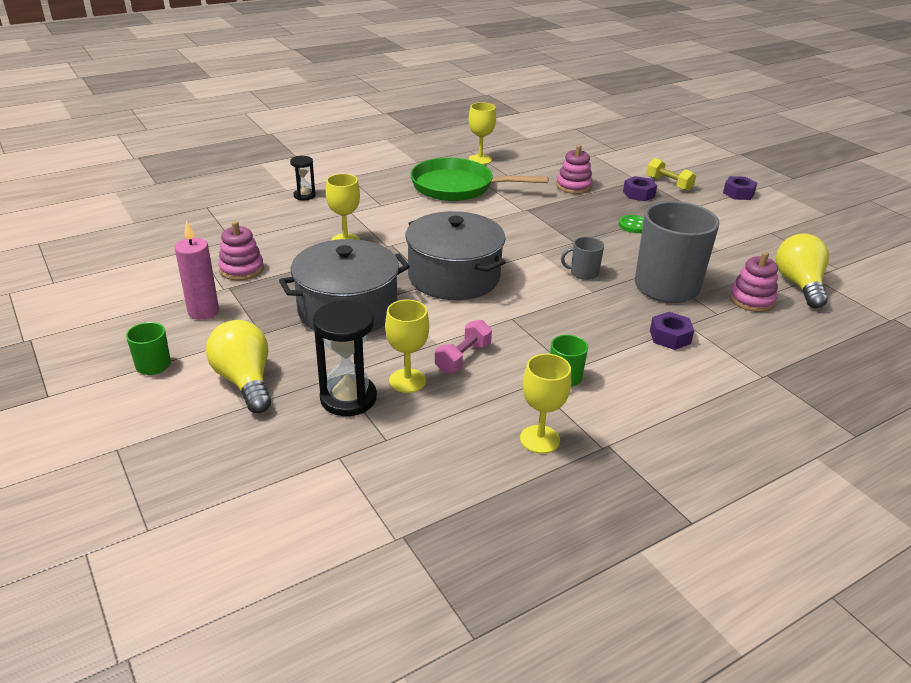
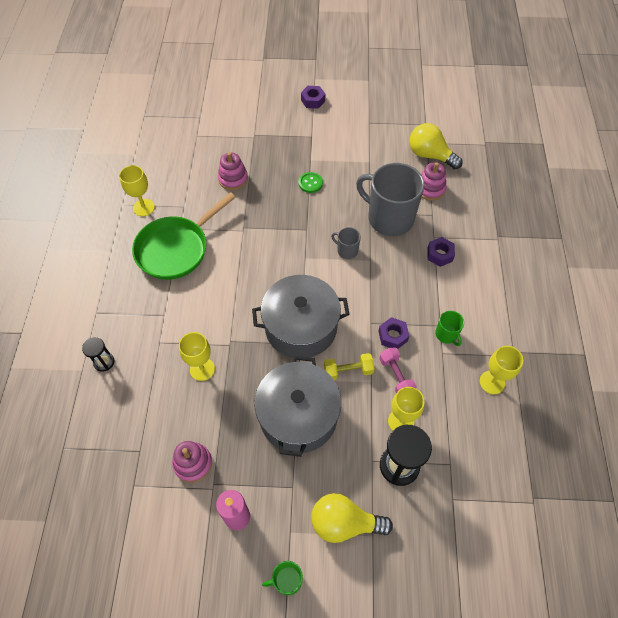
camera: 55 degrees left, 25 degrees up
(583, 273) = (346, 250): grey mug -> grey mug turned 90 degrees clockwise
(638, 194) = (272, 151): purple nut -> purple nut (393, 336)
(668, 184) = (272, 125): yellow dumbbell -> yellow dumbbell (348, 371)

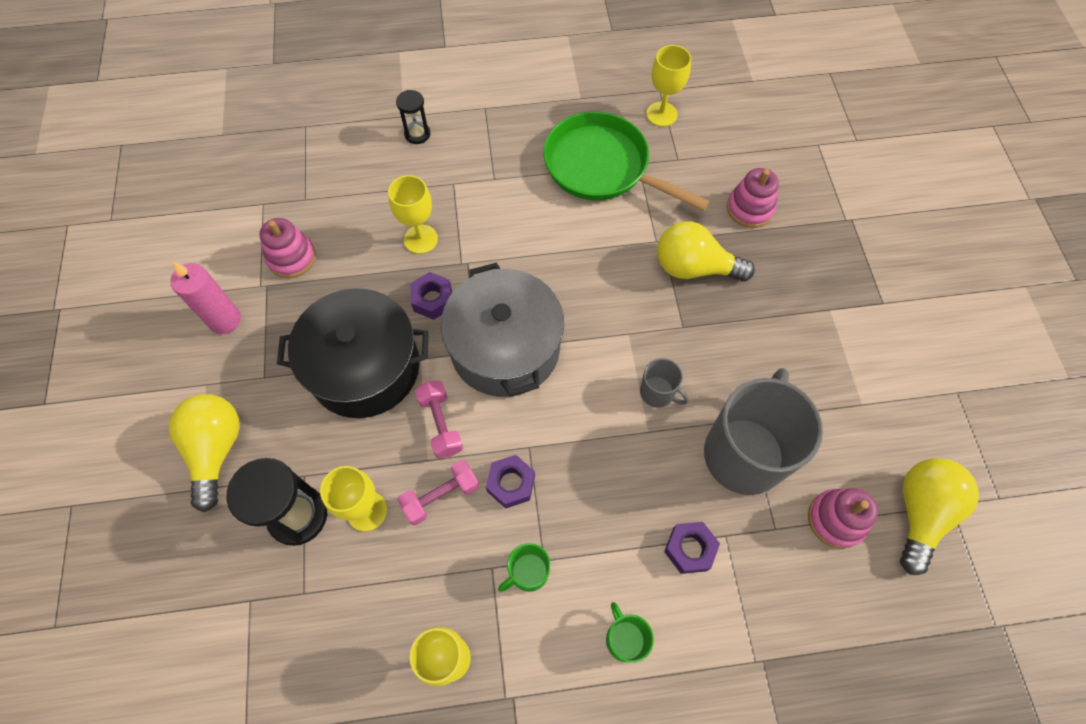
camera: 80 degrees right, 5 degrees up
(267, 215) = (694, 267): none -> yellow light bulb
(287, 580) = (146, 391): green mug -> green mug (625, 639)
(298, 415) = (364, 367): grey pot -> black pot
(310, 183) = (779, 317): green button -> none
(313, 100) = (969, 291): purple nut -> purple nut (433, 300)
(346, 250) = (658, 392): grey mug -> grey mug turned 105 degrees clockwise
(348, 371) = (441, 424): yellow dumbbell -> pink dumbbell

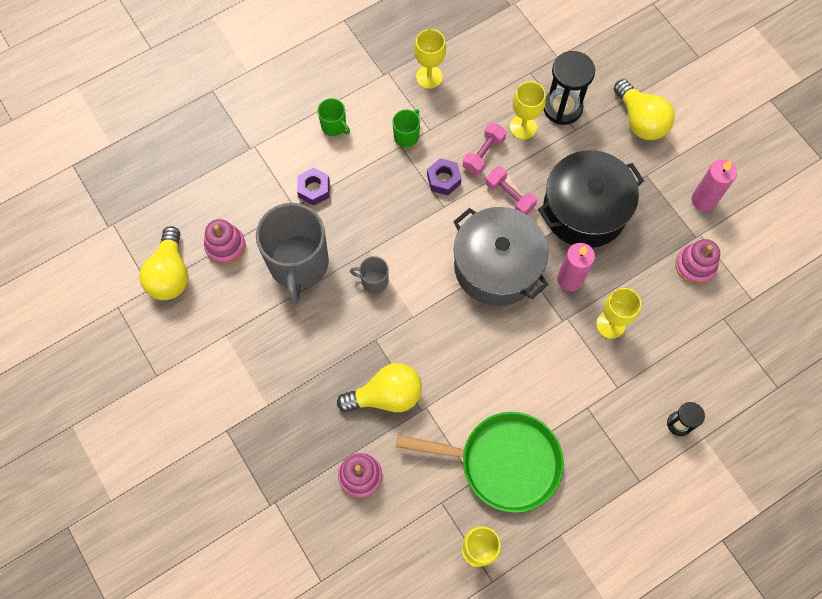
camera: 155 degrees right, 5 degrees up
(433, 300) = (570, 279): purple nut -> pink candle

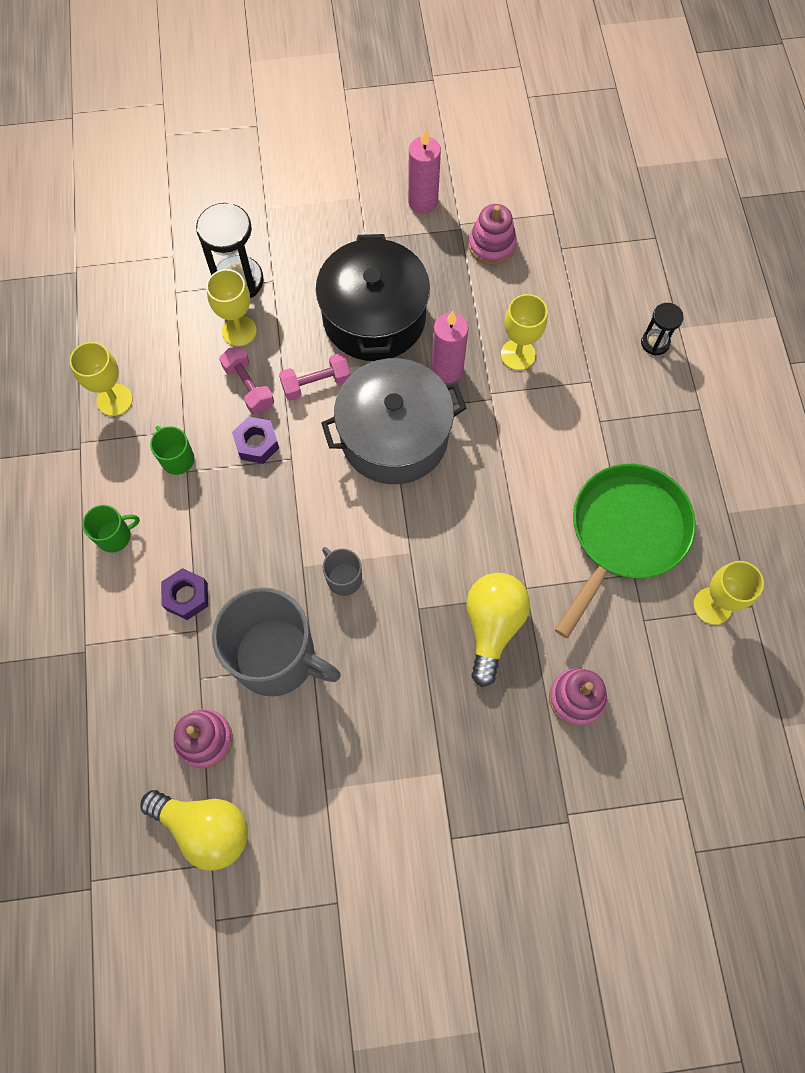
camera: 65 degrees left, 0 degrees up
(373, 281) = (343, 578): grey mug -> grey mug turned 105 degrees clockwise
(640, 120) = (299, 214): yellow light bulb -> none

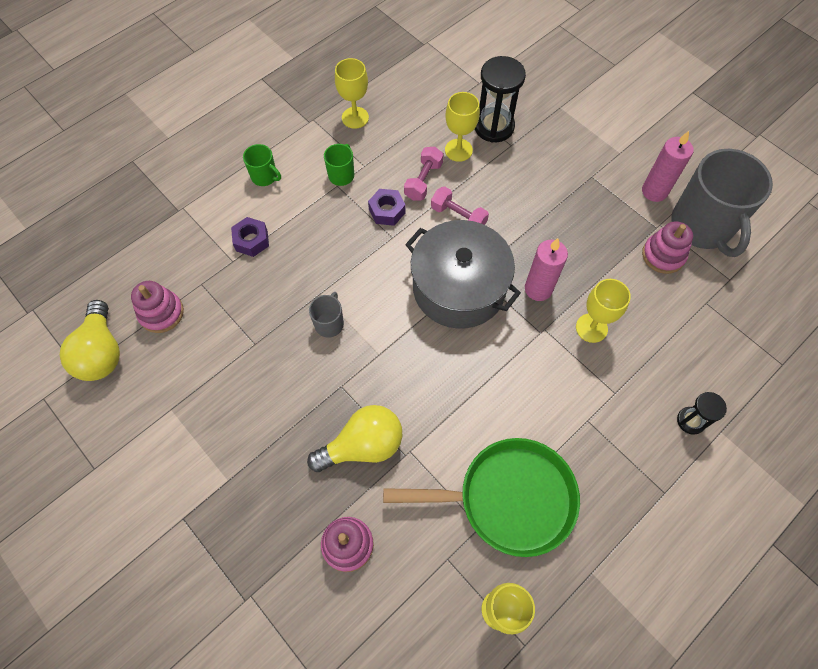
camera: 55 degrees right, 5 degrees down
(277, 657) = (245, 319): grey mug -> grey mug (702, 226)
(374, 317) = (537, 219): black pot -> none

